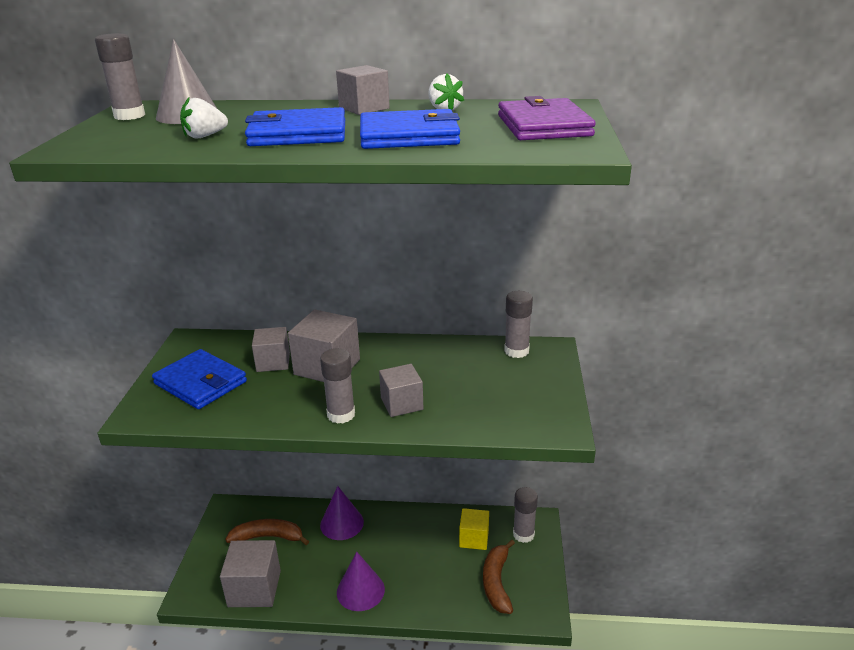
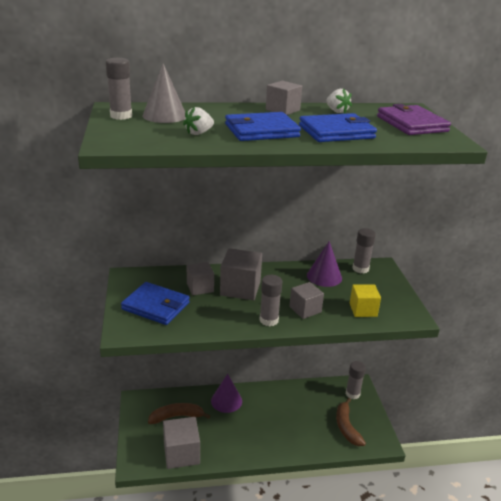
camera: 15 degrees left, 0 degrees up
(360, 590) = (257, 444): purple cone -> purple cone (324, 276)
(474, 538) = (321, 400): yellow cube -> yellow cube (363, 310)

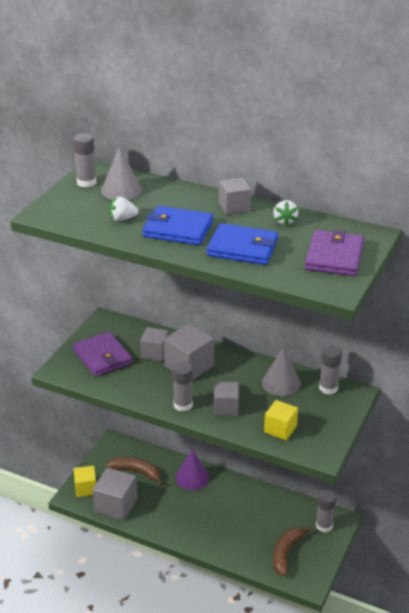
camera: 35 degrees right, 5 degrees up
(142, 451) = (86, 488): none -> yellow cube
(156, 306) = (102, 357): blue wallet -> purple wallet
(324, 276) = (281, 383): purple cone -> grey cone

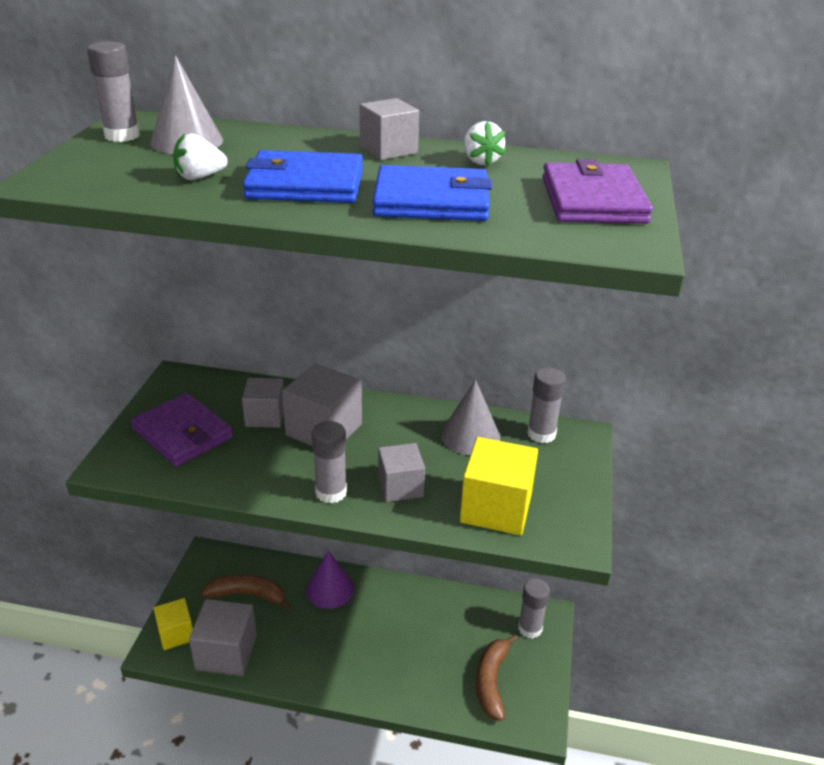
camera: 15 degrees left, 0 degrees up
(280, 429) = (496, 508): yellow cube -> yellow cube, size x1.55

